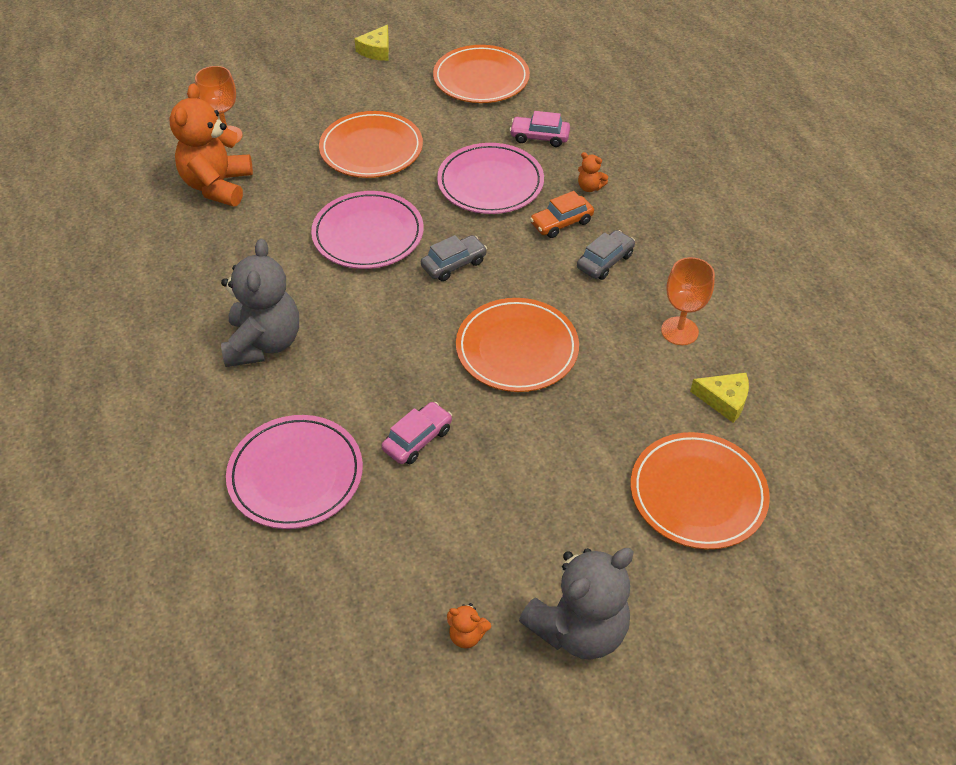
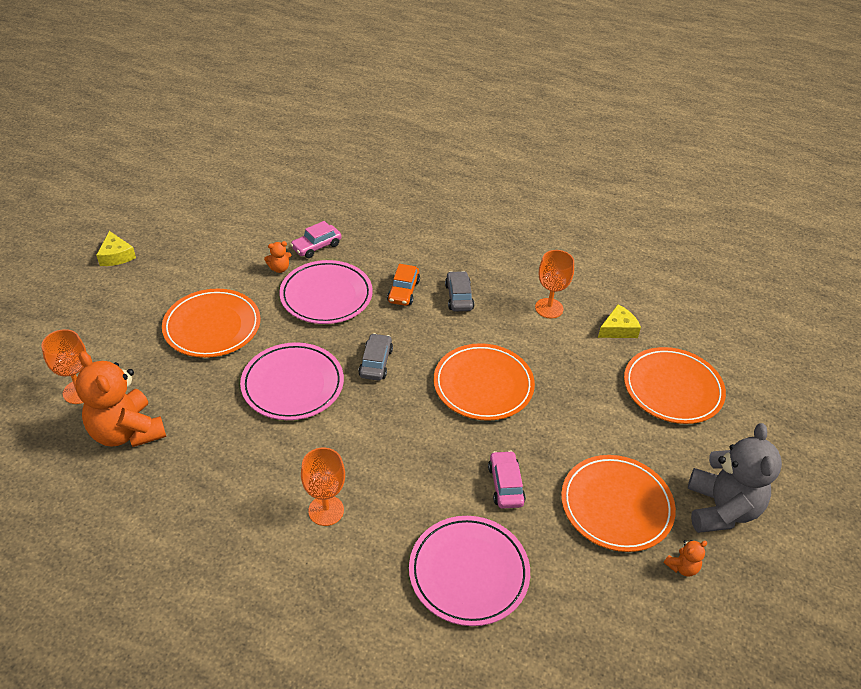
camera: 50 degrees left, 5 degrees down
(264, 343) = (326, 510): grey teddy bear -> orange goblet
(481, 79) = (224, 231): orange plate -> orange plate (616, 505)
(589, 187) = (390, 258): orange teddy bear -> orange teddy bear (279, 268)

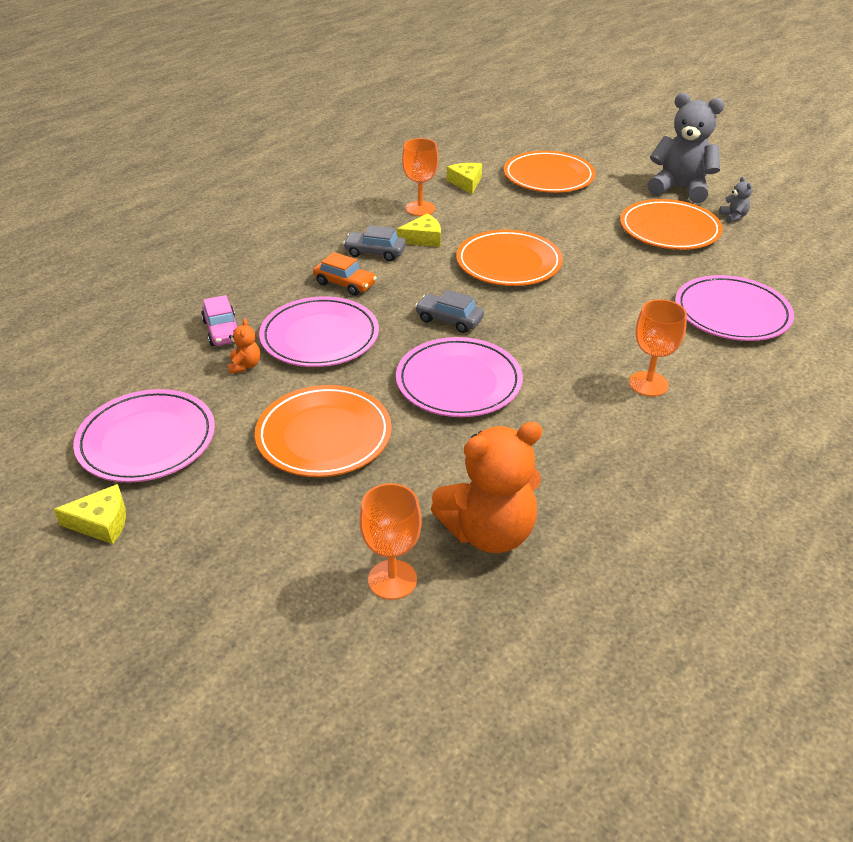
camera: 70 degrees left, 5 degrees down
(191, 249) = (147, 440): none -> pink plate
(497, 321) = (423, 239): none -> yellow cheese
(505, 485) = (636, 276): pink car -> none
(682, 567) = (733, 217): orange teddy bear -> grey teddy bear

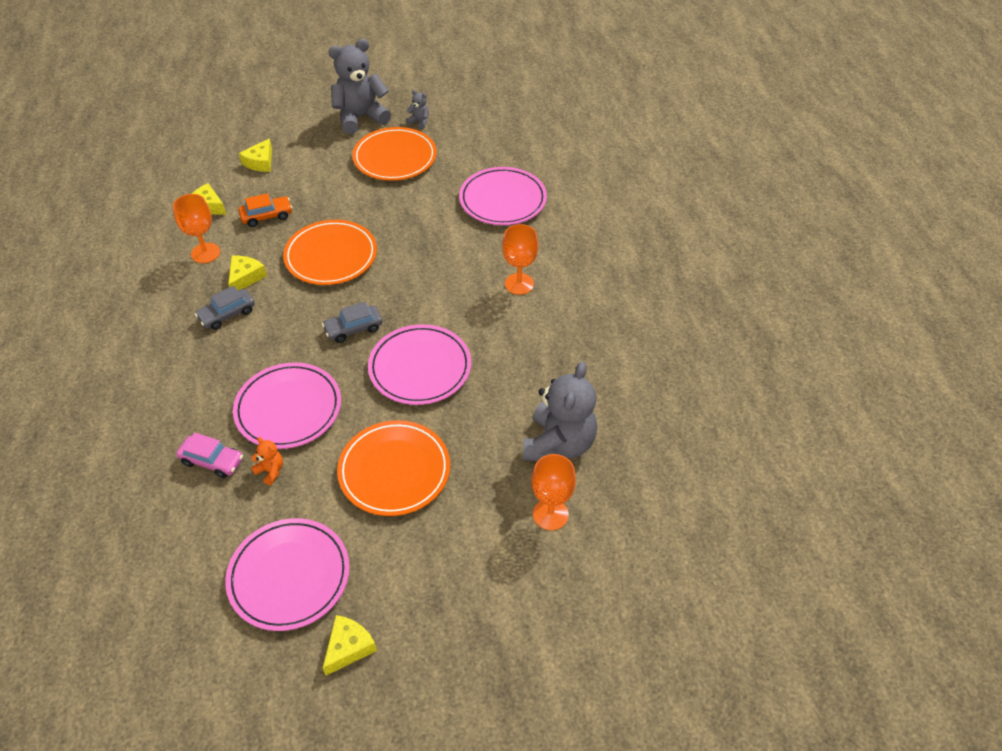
camera: 50 degrees left, 10 degrees up
(345, 284) = (244, 355): orange car -> orange car (267, 216)
(489, 532) = (558, 444): orange teddy bear -> grey teddy bear
(548, 177) = (260, 162): orange plate -> yellow cheese

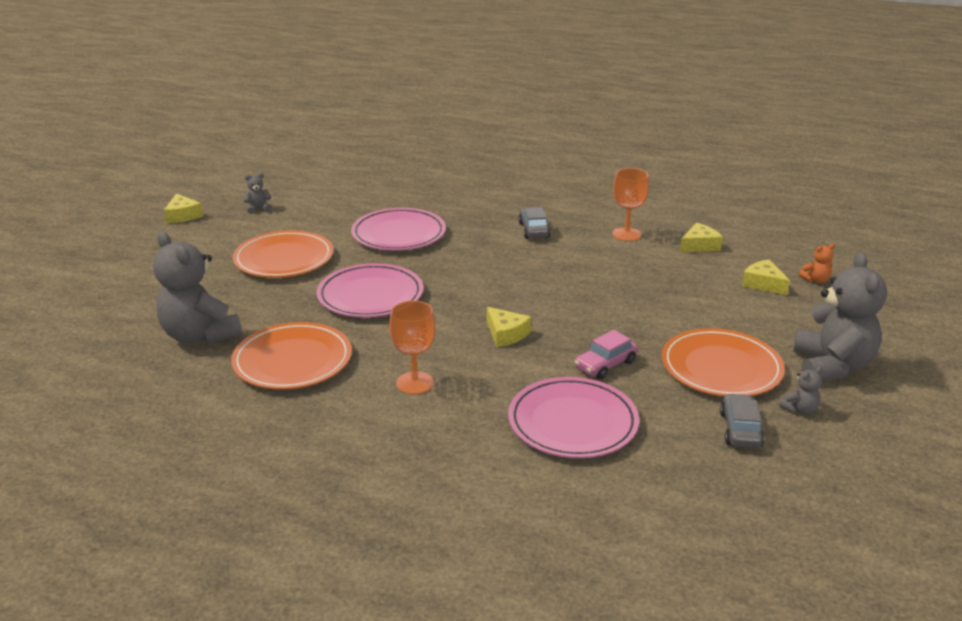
camera: 120 degrees right, 20 degrees down
(212, 461) = (385, 202): pink car -> pink car (605, 365)
(245, 277) = (575, 245): yellow cheese -> yellow cheese (506, 334)
(267, 216) = (661, 270): orange car -> none
(270, 471) = (349, 218): orange teddy bear -> orange teddy bear (815, 280)
(289, 576) = (258, 209): pink plate -> grey teddy bear
(331, 256) = (567, 288): orange plate -> orange plate (293, 361)
(353, 329) = (454, 277): grey car -> grey car (740, 429)
(550, 514) = (149, 309): orange goblet -> none

